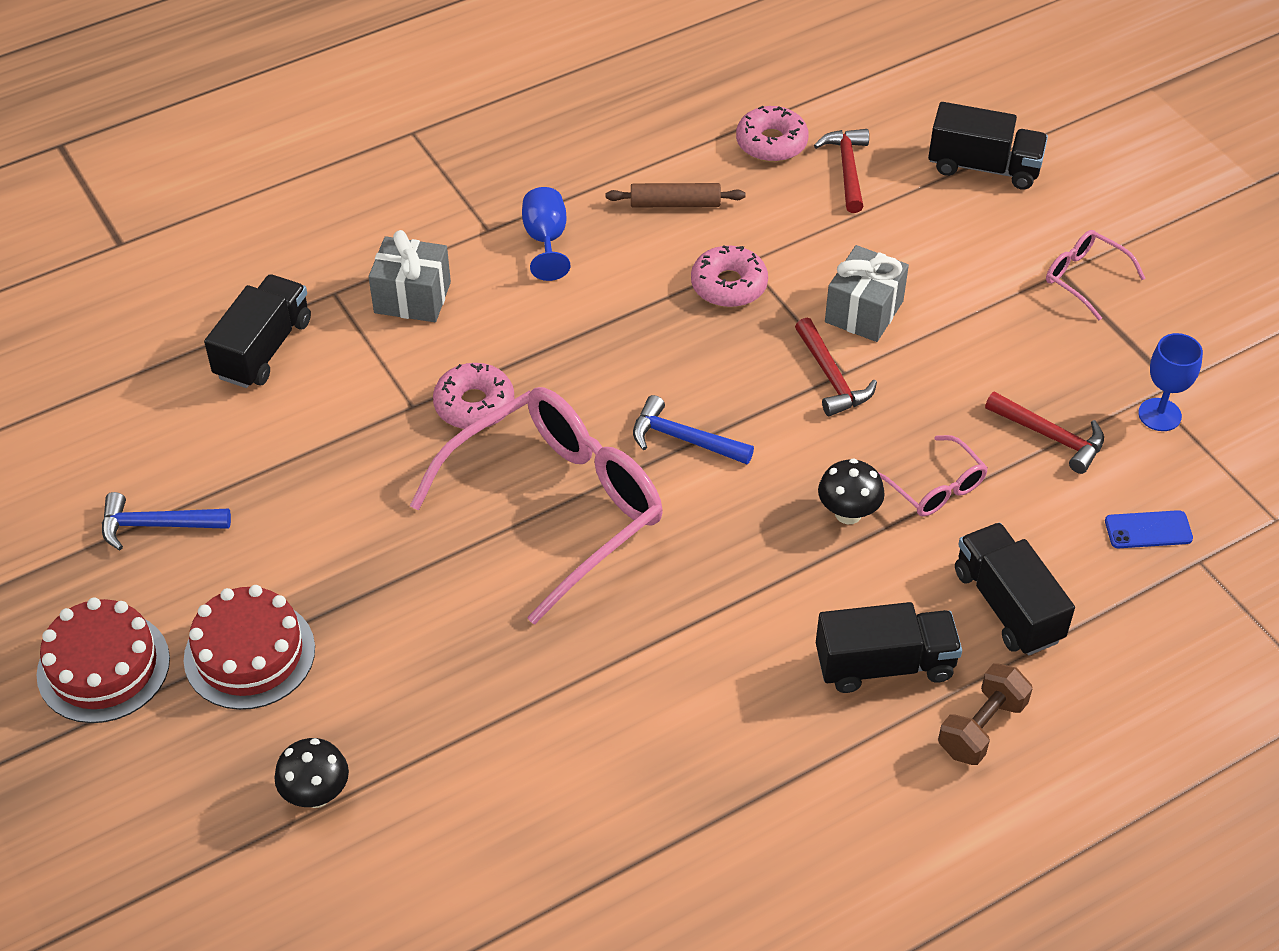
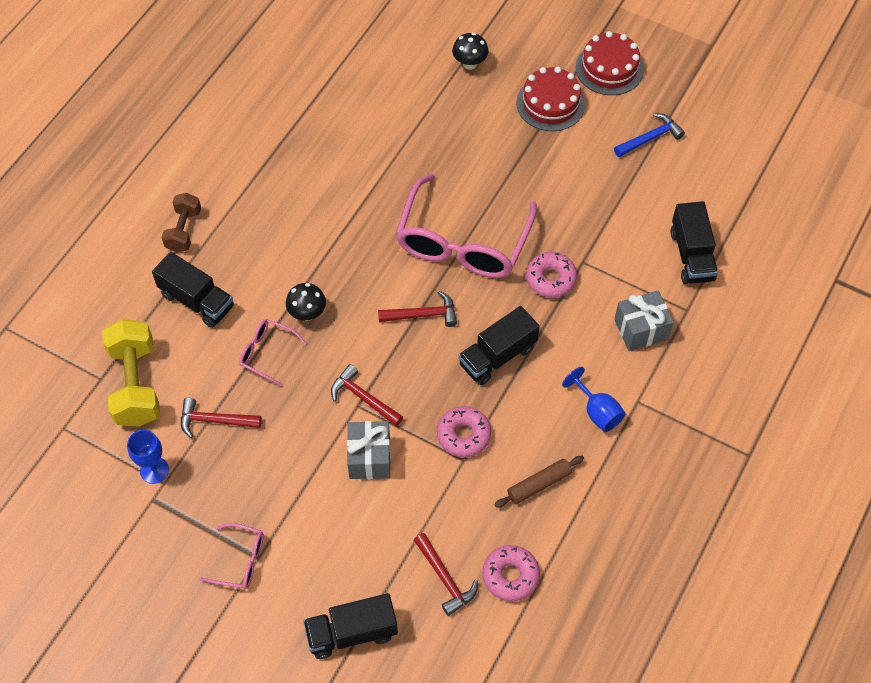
camera: 150 degrees right, 10 degrees up
(683, 439) = (423, 314): blue hammer -> red hammer
(884, 665) = (246, 239): black truck -> black truck (497, 356)
(1148, 530) = (136, 384): blue phone -> yellow dumbbell

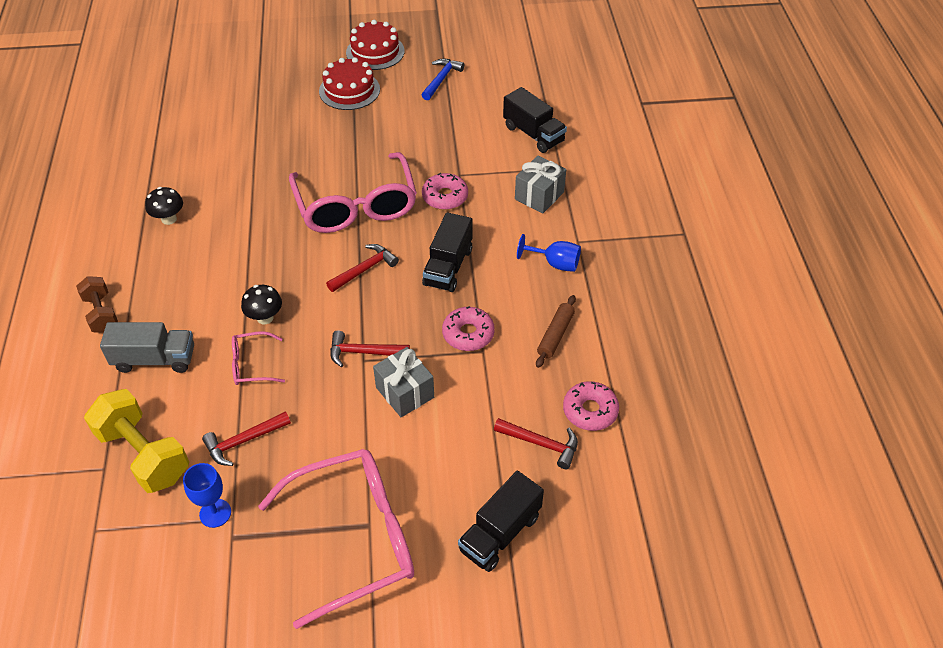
camera: 35 degrees left, 10 degrees down
(197, 301) = (155, 359): black truck -> grey truck
(240, 561) = (355, 538): pink glasses -> pink glasses, size x2.23
(470, 63) = (265, 92): black mushroom -> black mushroom (169, 219)

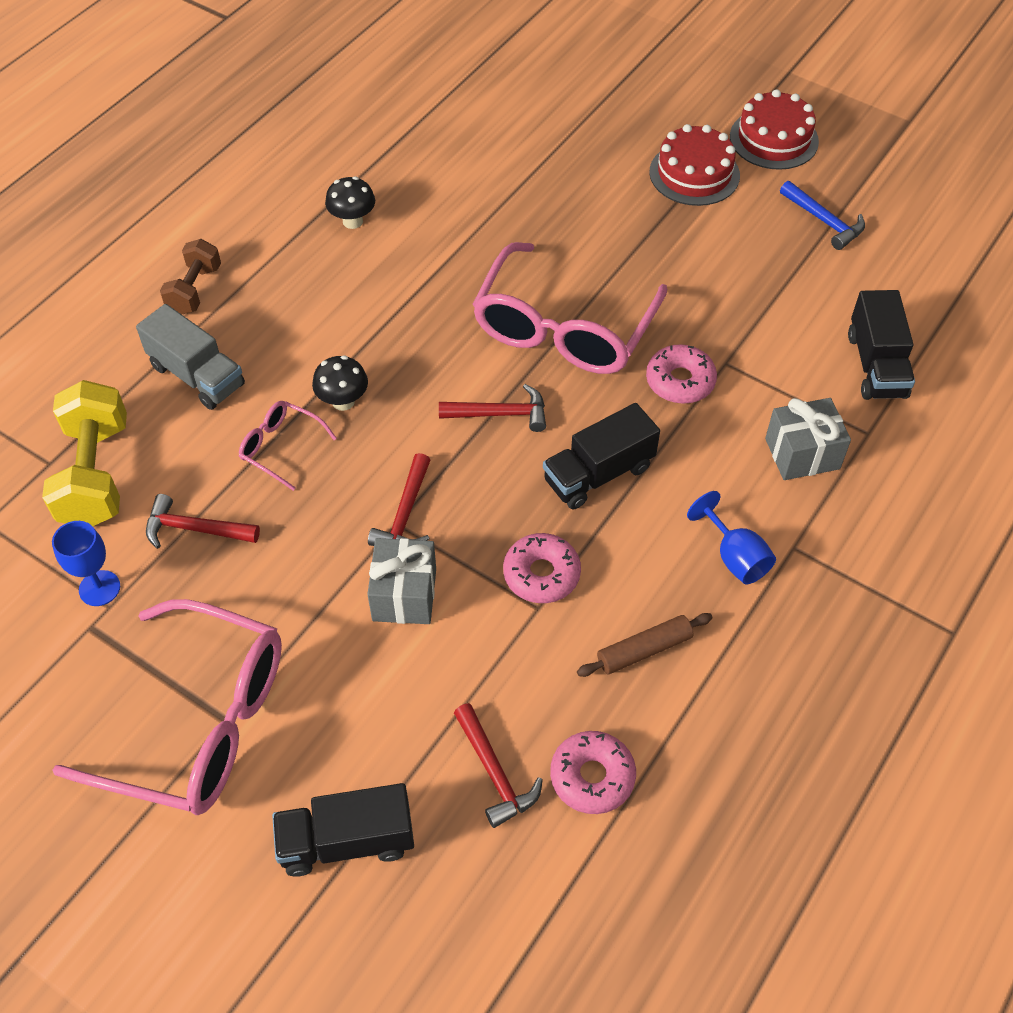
camera: 40 degrees right, 5 degrees up
(363, 352) = (405, 514): red hammer -> red hammer turned 120 degrees counterclockwise
(441, 79) = (824, 221): blue hammer -> blue hammer turned 75 degrees clockwise

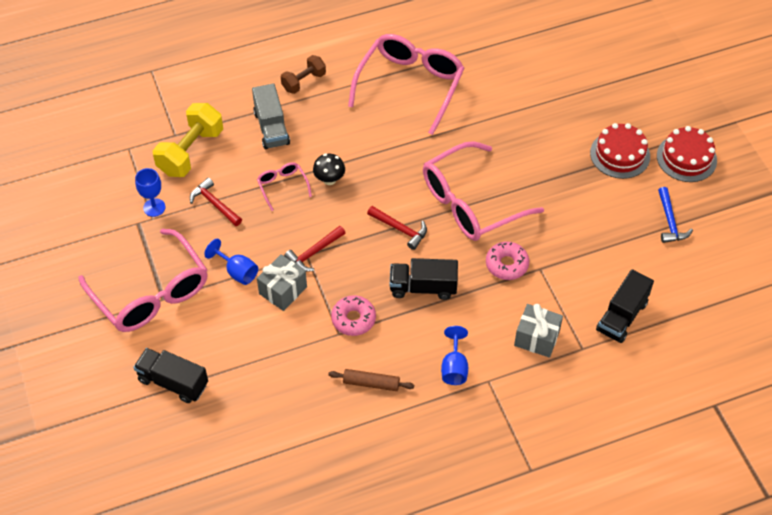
camera: 35 degrees right, 0 degrees up
(311, 608) = (237, 271): none -> blue goblet
(352, 221) = (410, 85): black mushroom -> pink glasses
(495, 773) = (258, 394): red hammer -> none
(592, 777) = (298, 423): pink donut -> none

